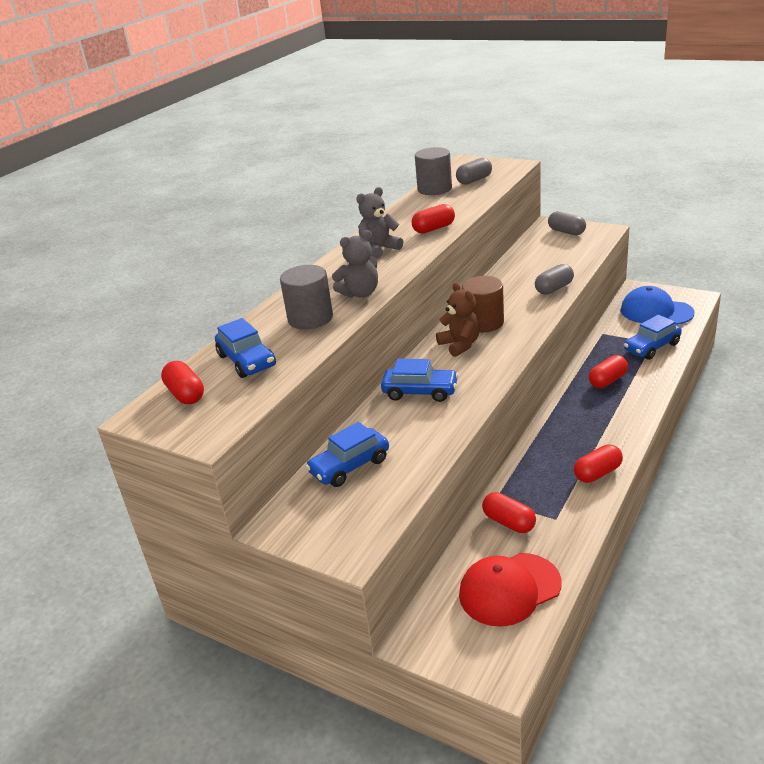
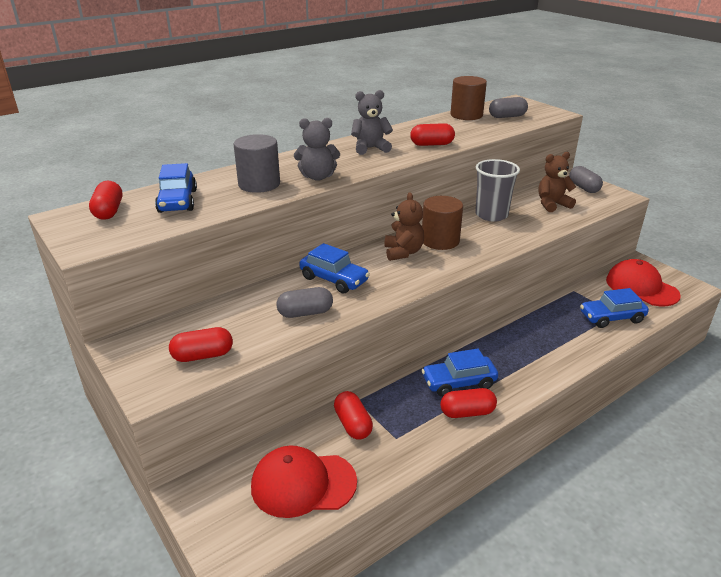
camera: 20 degrees right, 0 degrees up
(350, 466) = (221, 319): blue car -> blue car (459, 382)
(434, 189) = (466, 115): grey cylinder -> brown cylinder
(508, 283) = (491, 215): none -> grey cup
(553, 256) = (552, 204): none -> brown teddy bear
(554, 288) = (528, 231): grey capsule -> grey capsule (305, 313)
(607, 380) = (544, 333): red capsule -> red capsule (203, 355)
(656, 311) = (641, 287): blue cap -> red cap

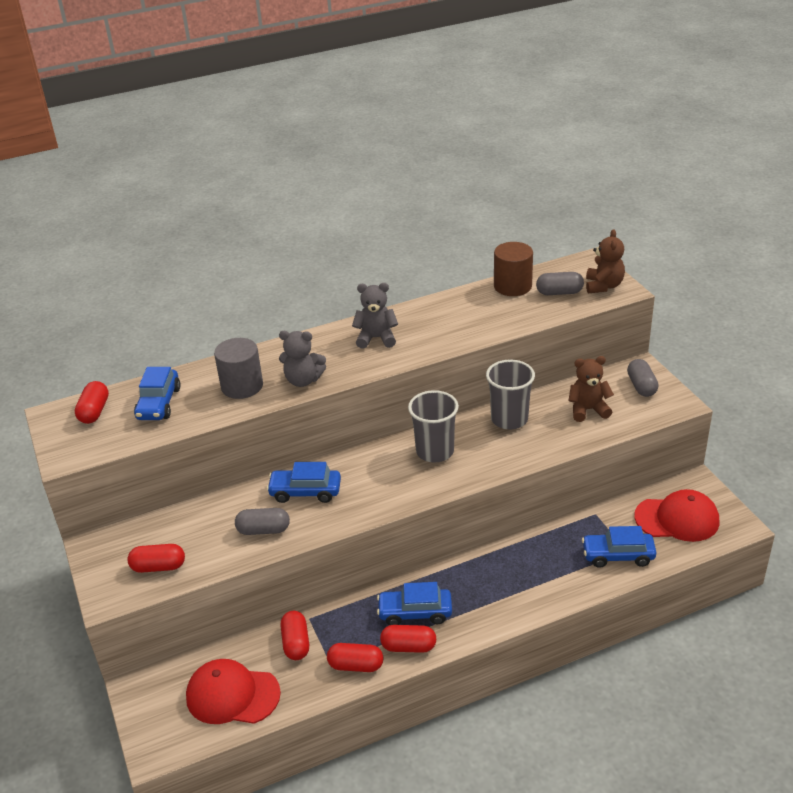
camera: 15 degrees right, 5 degrees up
(334, 279) = (305, 492): blue car -> blue car turned 135 degrees clockwise
(403, 252) = (389, 464): brown teddy bear -> brown teddy bear (603, 286)
(432, 144) = (445, 337): red capsule -> red capsule (356, 665)
(440, 241) = (435, 451): brown cylinder -> grey cup
(641, 287) = (677, 519): red cap -> red cap turned 120 degrees clockwise

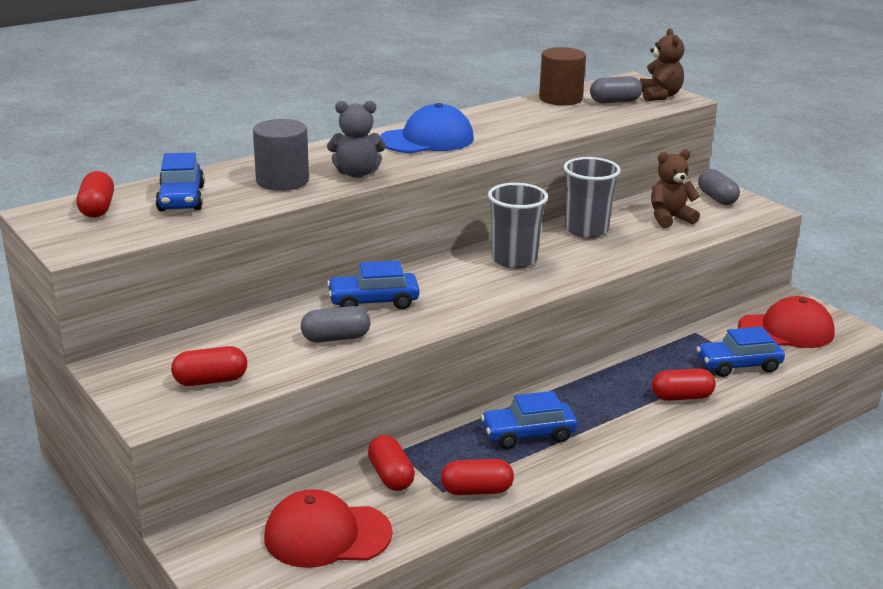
camera: 15 degrees left, 10 degrees down
(376, 338) = (427, 139): grey teddy bear -> blue cap
(408, 647) = (534, 466): red capsule -> red capsule (681, 397)

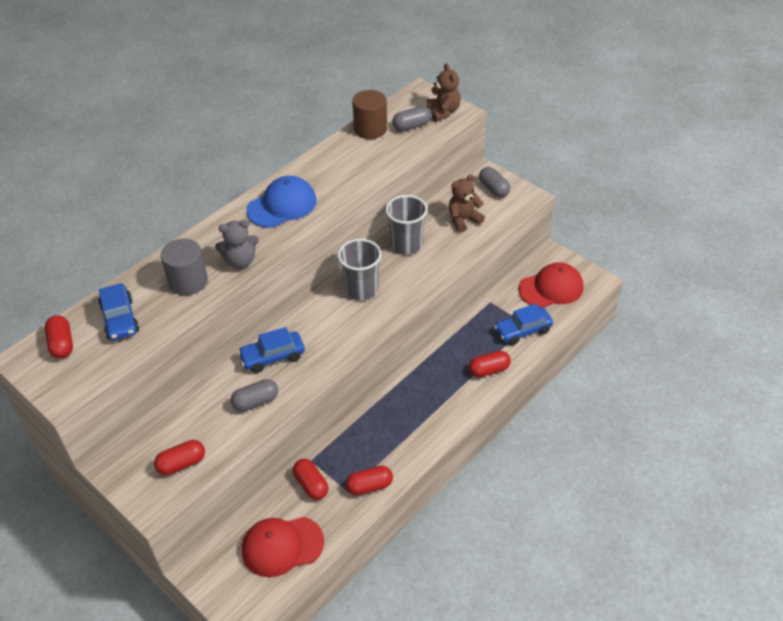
camera: 10 degrees left, 20 degrees up
(528, 434) = (393, 427): blue car -> none

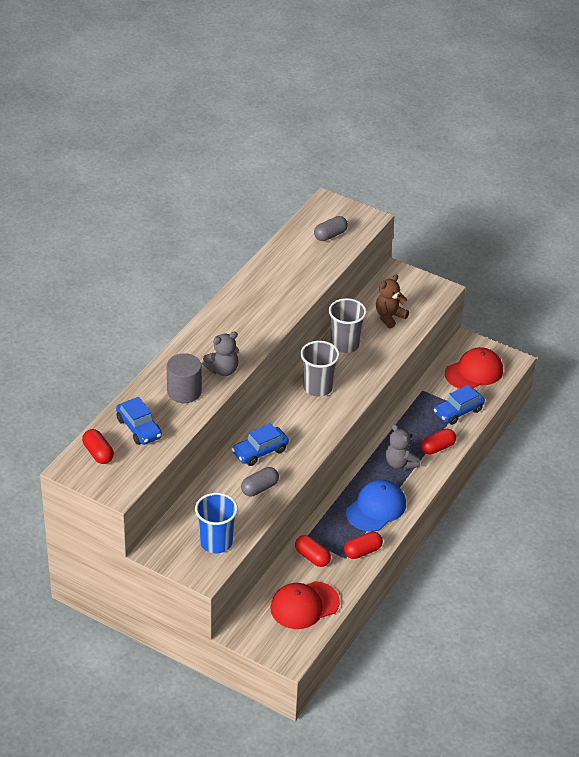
camera: 15 degrees left, 5 degrees down
(182, 463) = (216, 542): red capsule -> blue cup
(282, 205) = (239, 319): blue cap -> blue cap (376, 508)
(370, 129) = (293, 241): brown cylinder -> none
(443, 112) = (355, 219): brown teddy bear -> none
(443, 383) = (400, 463): none -> grey teddy bear
(493, 189) = (408, 286): grey capsule -> none

